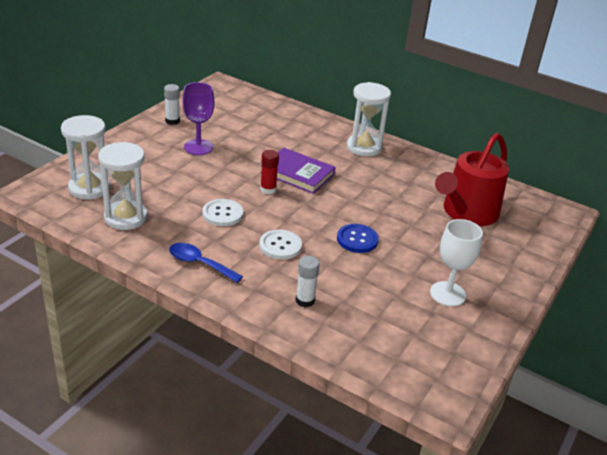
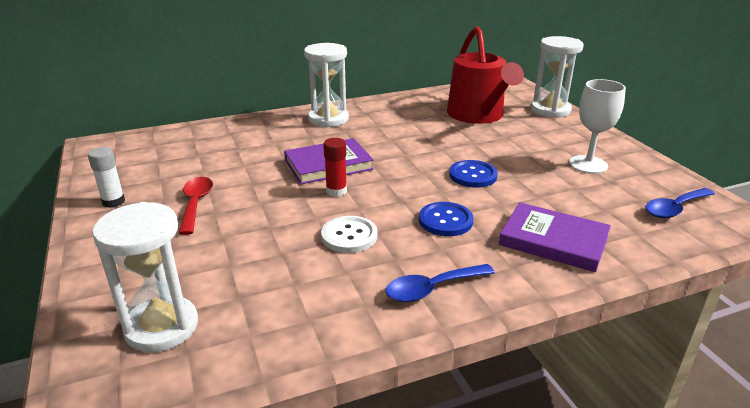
camera: 50 degrees left, 5 degrees down
(126, 217) = (273, 316): white hourglass -> white hourglass (550, 110)
(198, 147) = (196, 204): purple goblet -> red spoon
(280, 246) = (445, 221): white button -> blue button
(305, 300) = (553, 241): white glue stick -> purple book
(424, 356) = (675, 208): none -> blue spoon

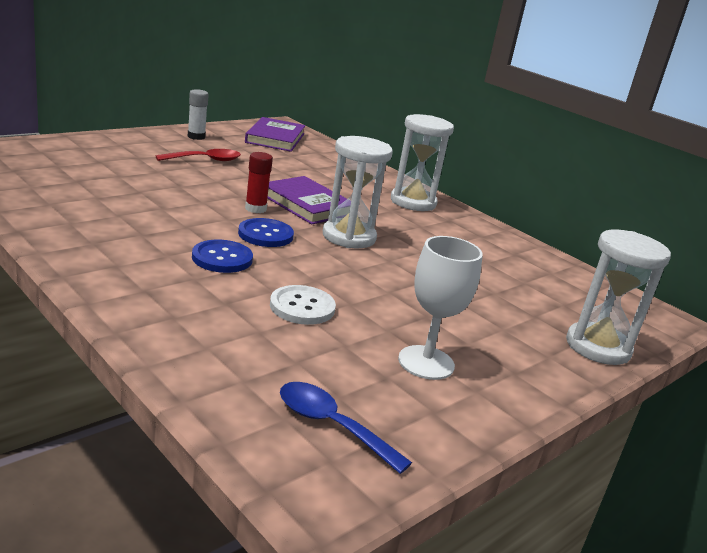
camera: 65 degrees right, 5 degrees down
(162, 327) = (40, 162): white hourglass -> white hourglass (349, 237)
(349, 236) = (176, 215): white button -> white button (302, 307)
(432, 288) = (97, 249): blue spoon -> none
(473, 175) = (334, 277): blue button -> blue button (265, 235)
(478, 115) = (514, 287): red watering can -> none
(553, 241) = (203, 317): purple book -> purple book (275, 138)

